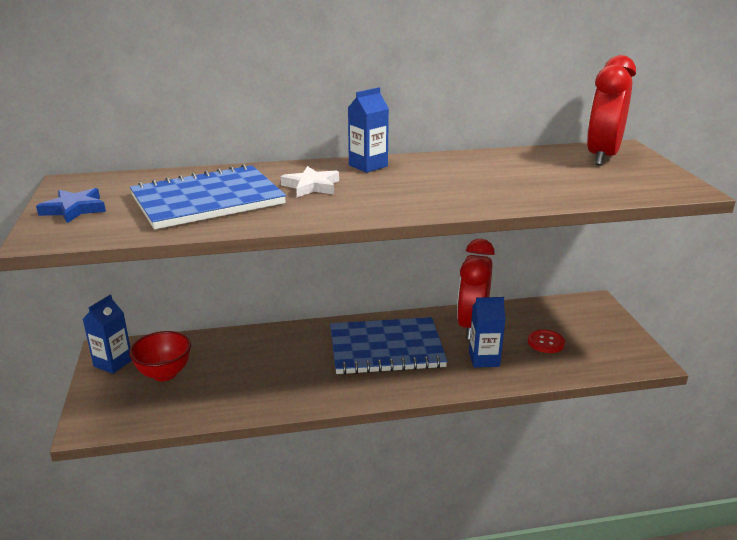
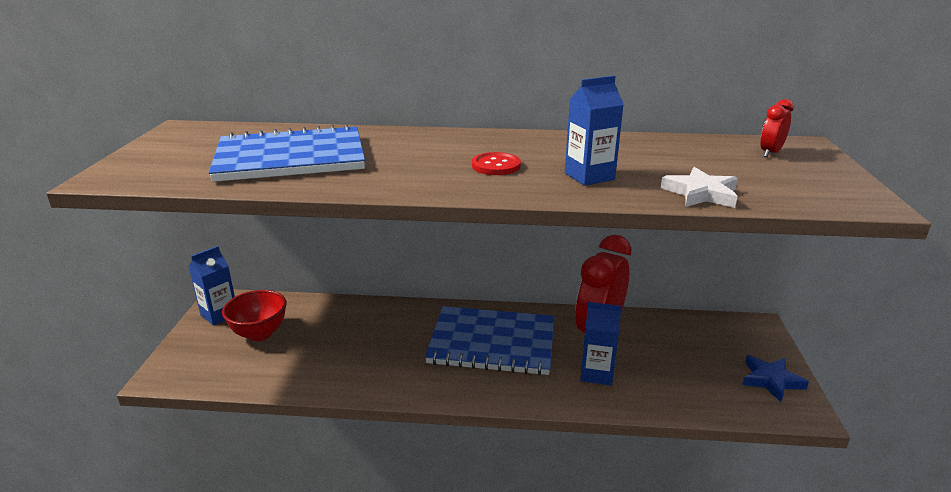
camera: 15 degrees right, 0 degrees up
(74, 209) = (159, 154): blue star -> blue star (771, 380)
(311, 186) = (407, 154): white star -> white star (701, 193)
(368, 166) = (484, 138): blue carton -> blue carton (589, 176)
(546, 342) = (678, 365): red button -> red button (496, 166)
(602, 157) = (770, 153): red clock -> red clock, size x0.45

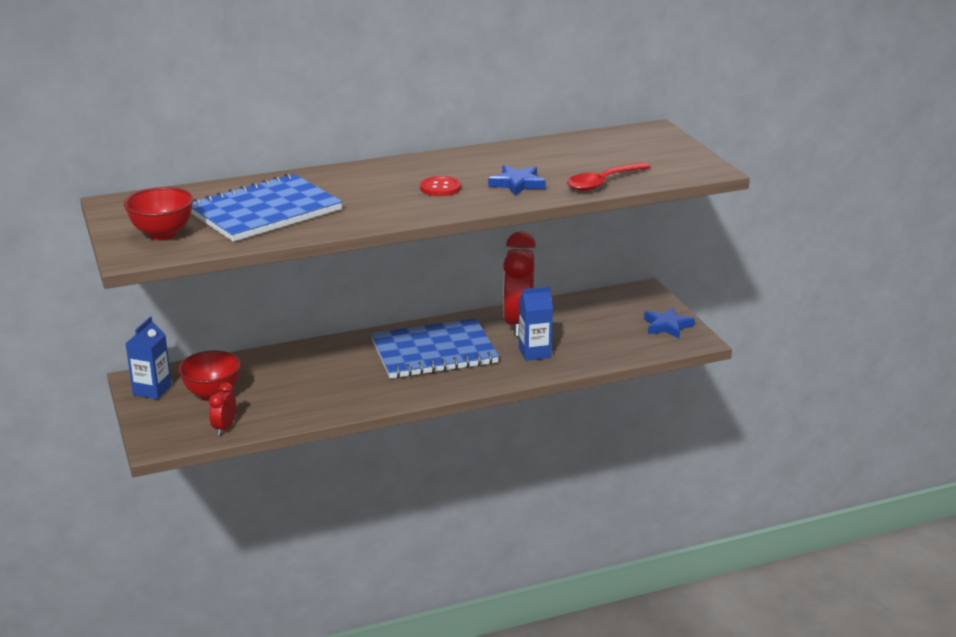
camera: 25 degrees left, 0 degrees up
(168, 162) = (162, 234): none -> red bowl
(589, 176) = (517, 184): blue carton -> blue star
(701, 193) = (602, 183): white star -> red spoon
(770, 153) = (633, 141): red clock -> red clock (224, 428)

